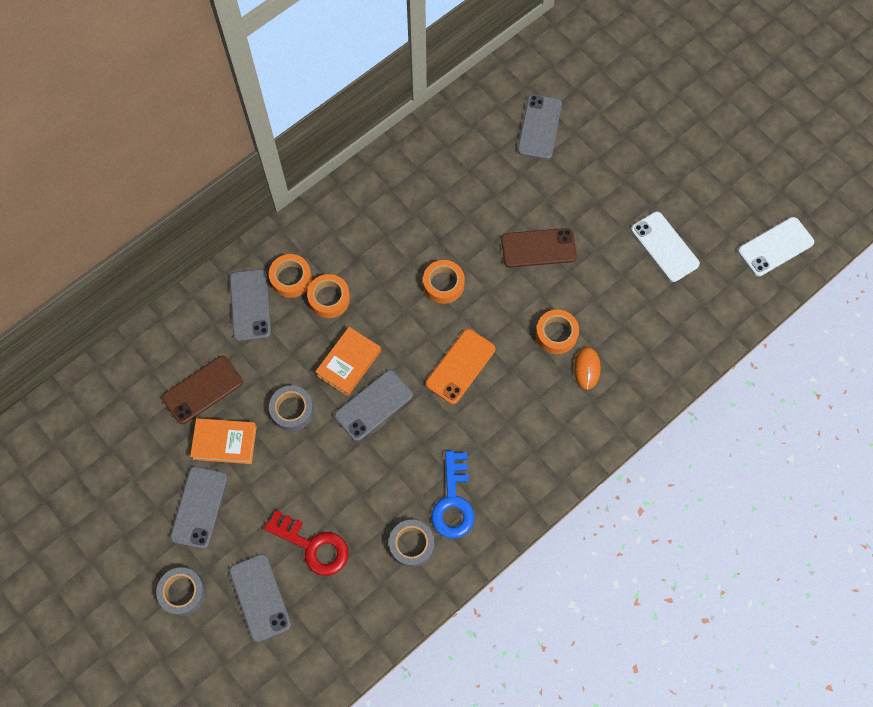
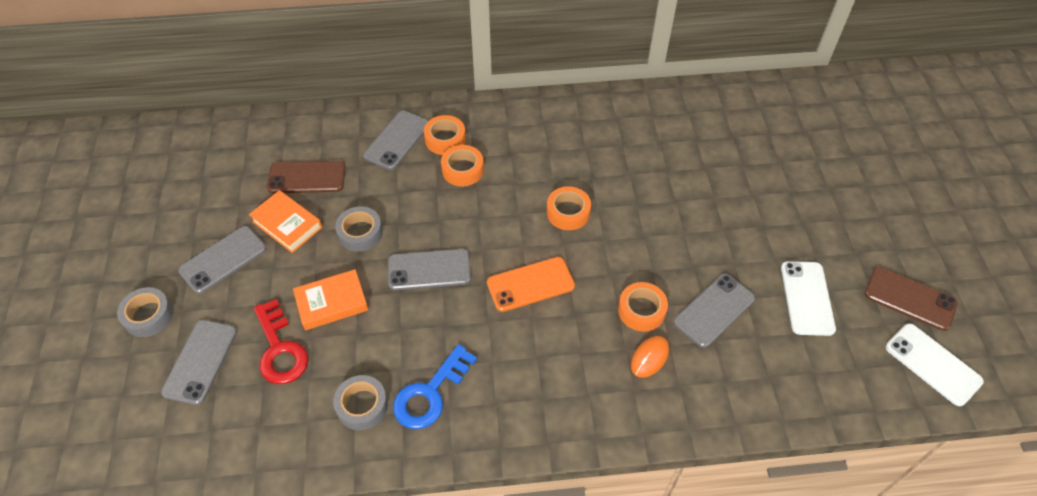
camera: 35 degrees right, 15 degrees down
(349, 363) = (437, 225): orange book -> orange book (332, 303)
(538, 248) = (678, 232): brown phone -> brown phone (909, 299)
(539, 127) = (749, 142): grey phone -> grey phone (714, 310)
(775, 246) = (933, 364): white phone -> white phone turned 45 degrees clockwise

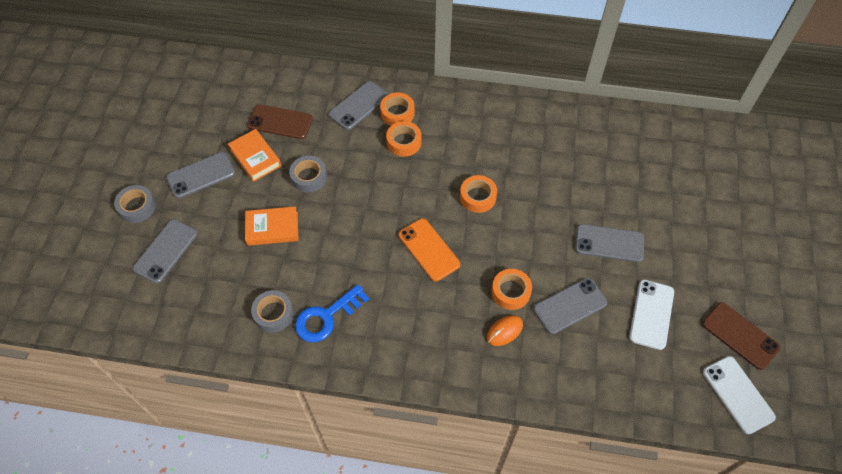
camera: 15 degrees right, 5 degrees up
(280, 349) = (225, 255): red key -> none
(429, 270) = (353, 219): grey phone -> grey phone (609, 243)
(530, 284) = (429, 249): orange phone -> orange phone turned 60 degrees clockwise

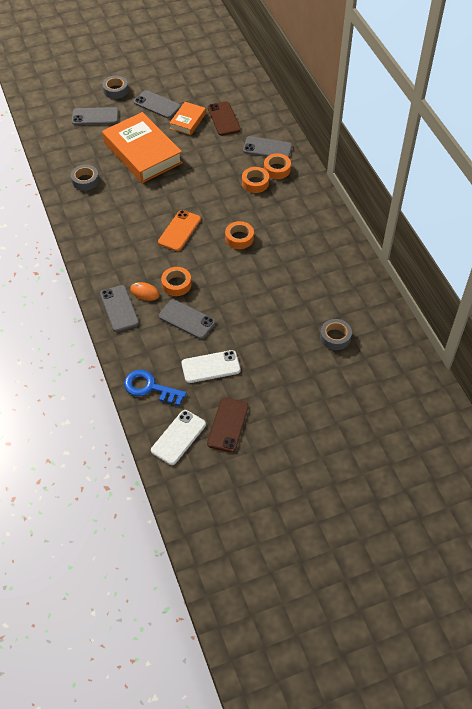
camera: 60 degrees right, 5 degrees down
(272, 228) = (142, 153): orange book -> orange book, size x1.99
(309, 177) = (192, 151): grey tape -> grey tape (335, 337)
(326, 317) = (98, 204): blue key -> blue key (150, 387)
(609, 243) = (253, 323): grey phone -> grey phone (119, 308)

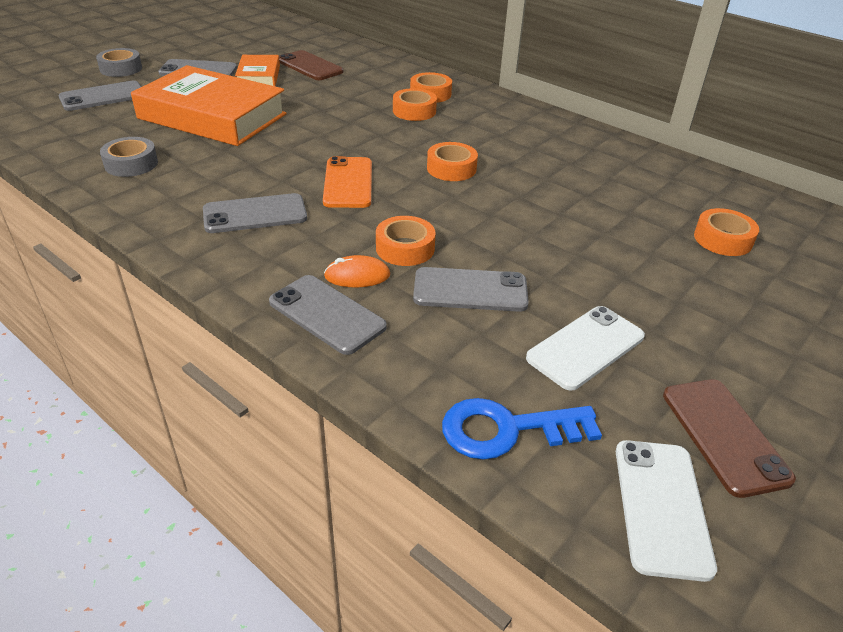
camera: 30 degrees left, 15 degrees down
(267, 148) = (397, 79): grey phone -> grey phone (255, 214)
(335, 337) = (723, 239): grey tape -> orange tape

